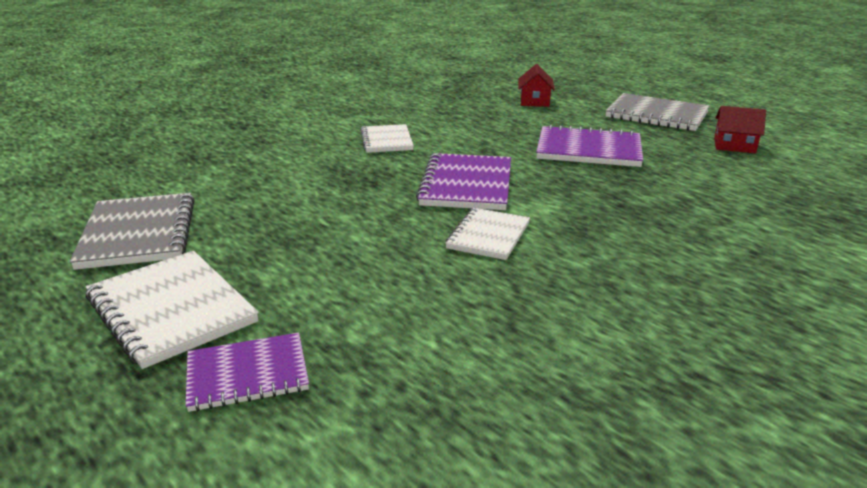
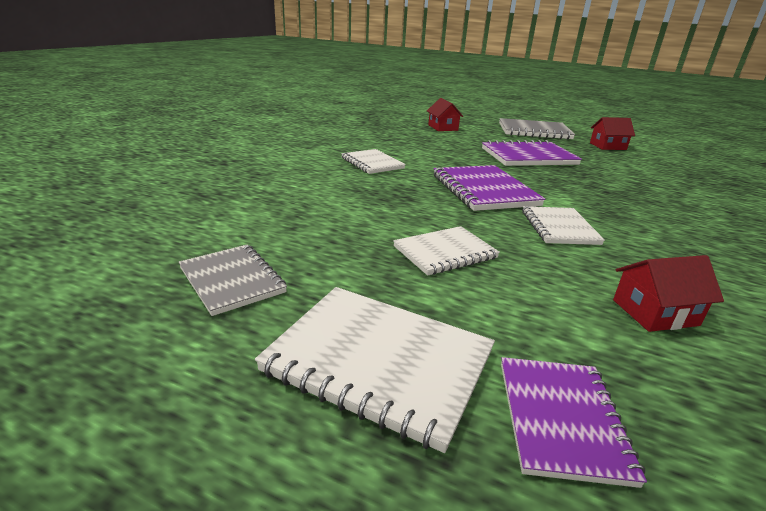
camera: 25 degrees left, 0 degrees up
(139, 233) = (232, 280): grey notebook -> grey notebook, size x0.64
(247, 374) = (561, 419): purple notebook -> purple notebook turned 45 degrees counterclockwise
(334, 241) = (445, 252): none -> white notebook
(453, 327) = (655, 312): none -> red house

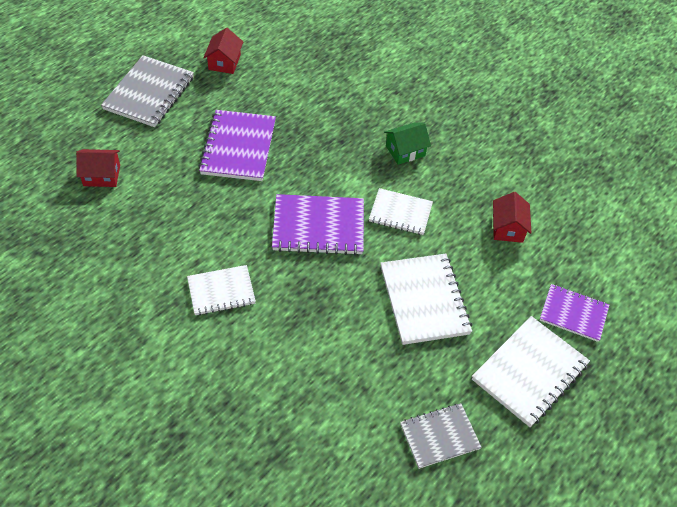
camera: 75 degrees left, 25 degrees up
(445, 252) = (424, 300): white notebook -> white notebook, size x1.55
(655, 223) = (405, 151): none -> green house

